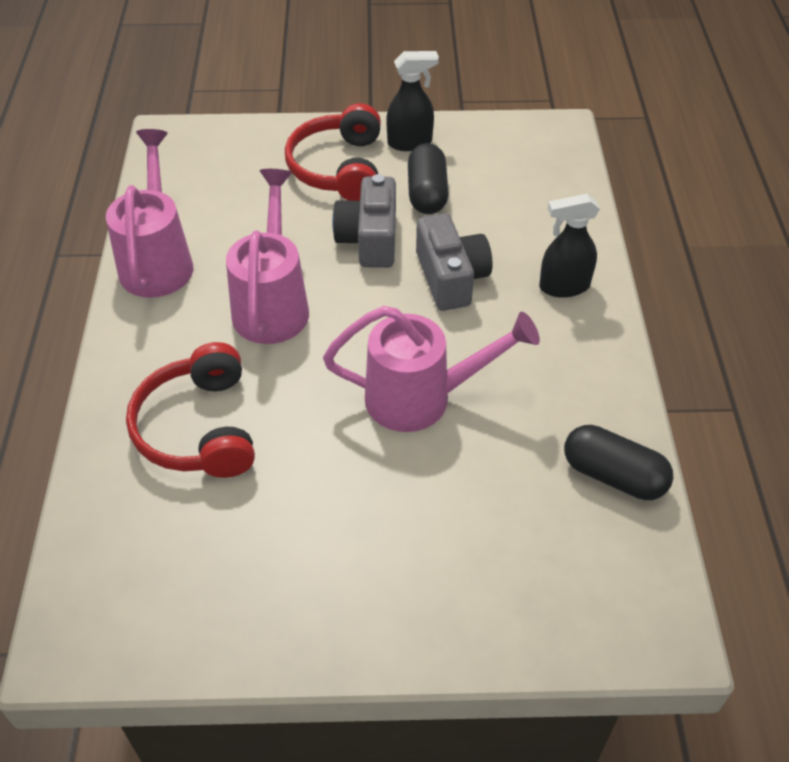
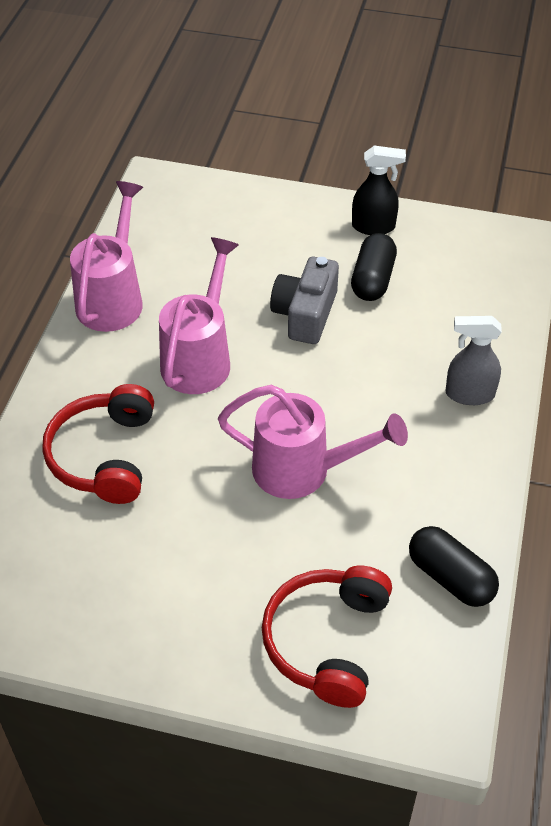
camera: 15 degrees right, 0 degrees up
(339, 168) = (299, 240): red headphones -> red headphones (327, 641)
(451, 277) = (367, 365): grey camera -> none
(563, 286) = (469, 394): black spray bottle -> grey spray bottle

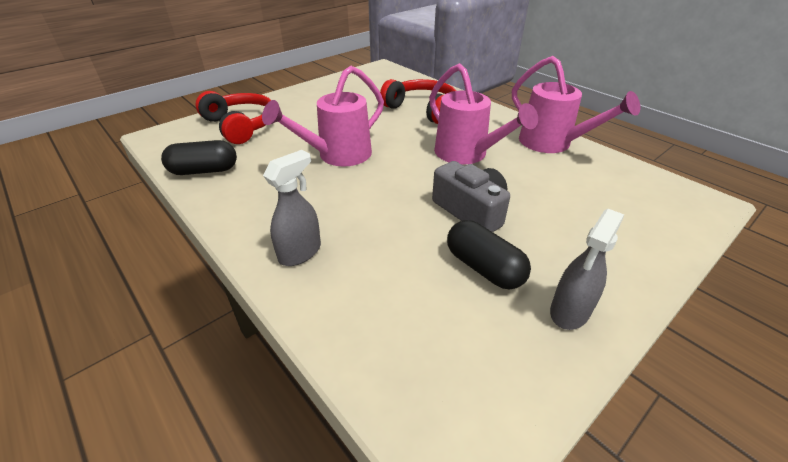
camera: 125 degrees right, 10 degrees down
(374, 227) = (569, 312): black spray bottle -> grey spray bottle

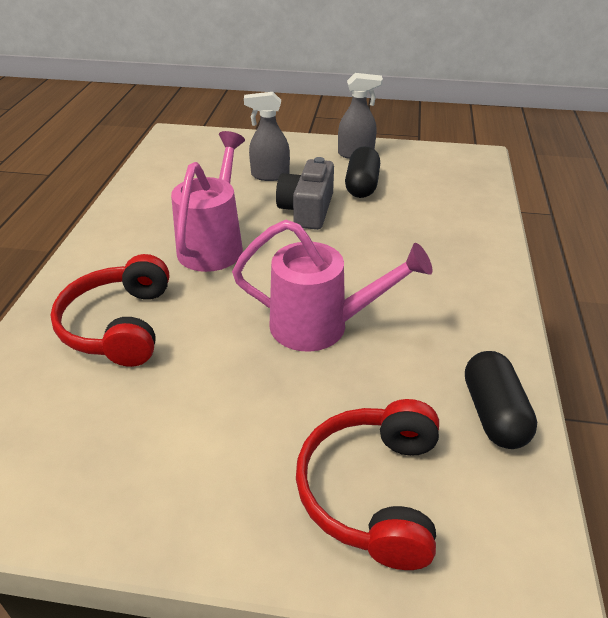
camera: 130 degrees left, 0 degrees up
(204, 171) = (494, 413): black capsule -> black capsule turned 45 degrees clockwise
(300, 252) = (466, 258): grey spray bottle -> grey spray bottle (269, 175)
(552, 144) = (134, 207): pink watering can -> none

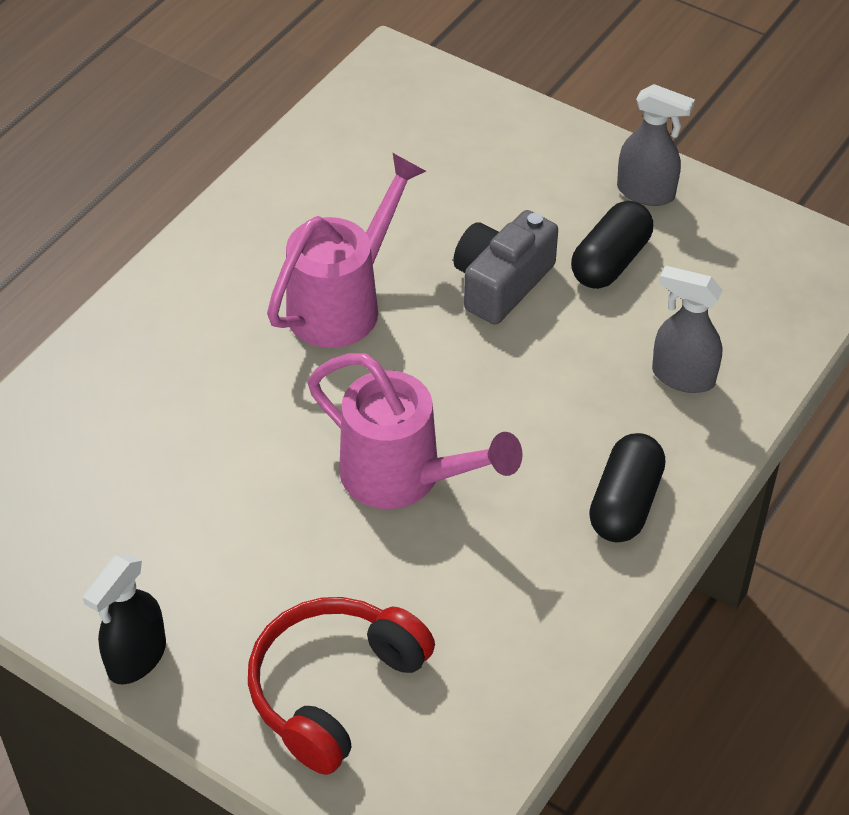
camera: 25 degrees right, 10 degrees up
(119, 325) = (174, 390): red headphones -> none
(185, 535) = (136, 658): none -> black spray bottle
(269, 175) = (488, 197): grey spray bottle -> grey spray bottle (682, 376)
(494, 413) = (523, 662): black capsule -> black capsule (625, 503)

